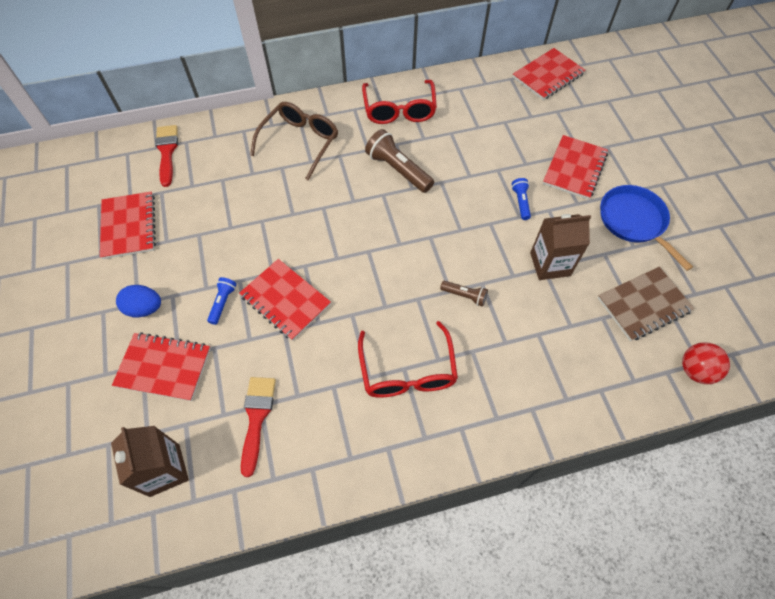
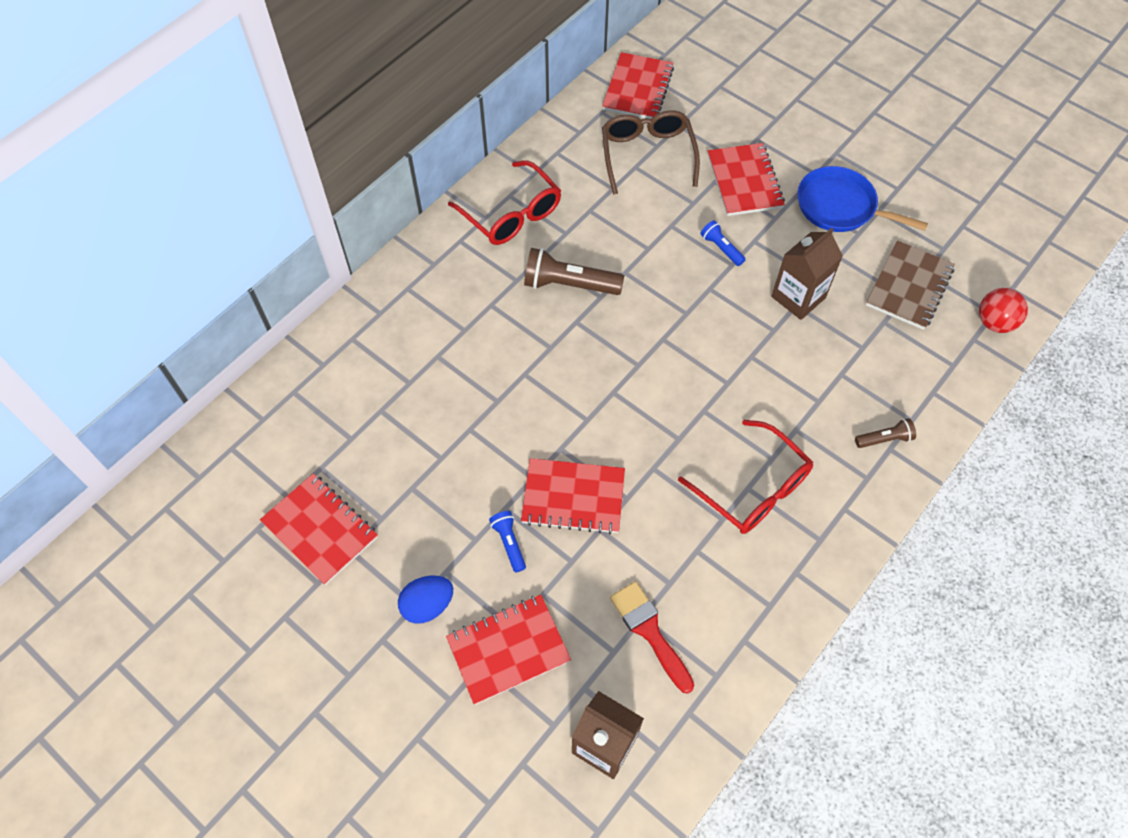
camera: 35 degrees left, 0 degrees up
(167, 151) = (281, 417): red brush -> none
(300, 142) = (432, 314): brown glasses -> brown glasses (647, 155)
(464, 296) = (745, 379): brown flashlight -> brown flashlight (884, 439)

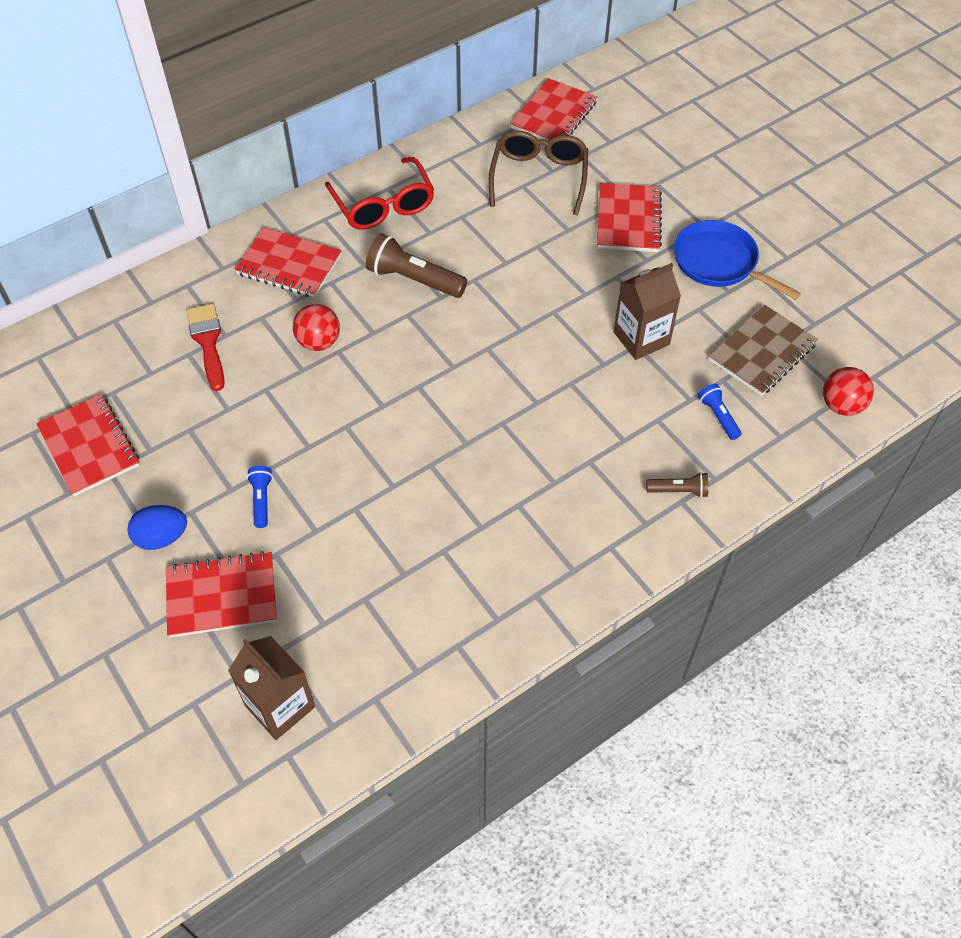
camera: 15 degrees right, 5 degrees down
(503, 369) = (319, 342): none -> red ball
(573, 497) = (340, 473): red notebook -> red notebook (289, 265)
(649, 631) = (366, 613): red brush -> red brush (208, 342)
(721, 248) = (580, 277): blue flashlight -> blue flashlight (718, 416)
(753, 489) = (524, 506): red glasses -> none

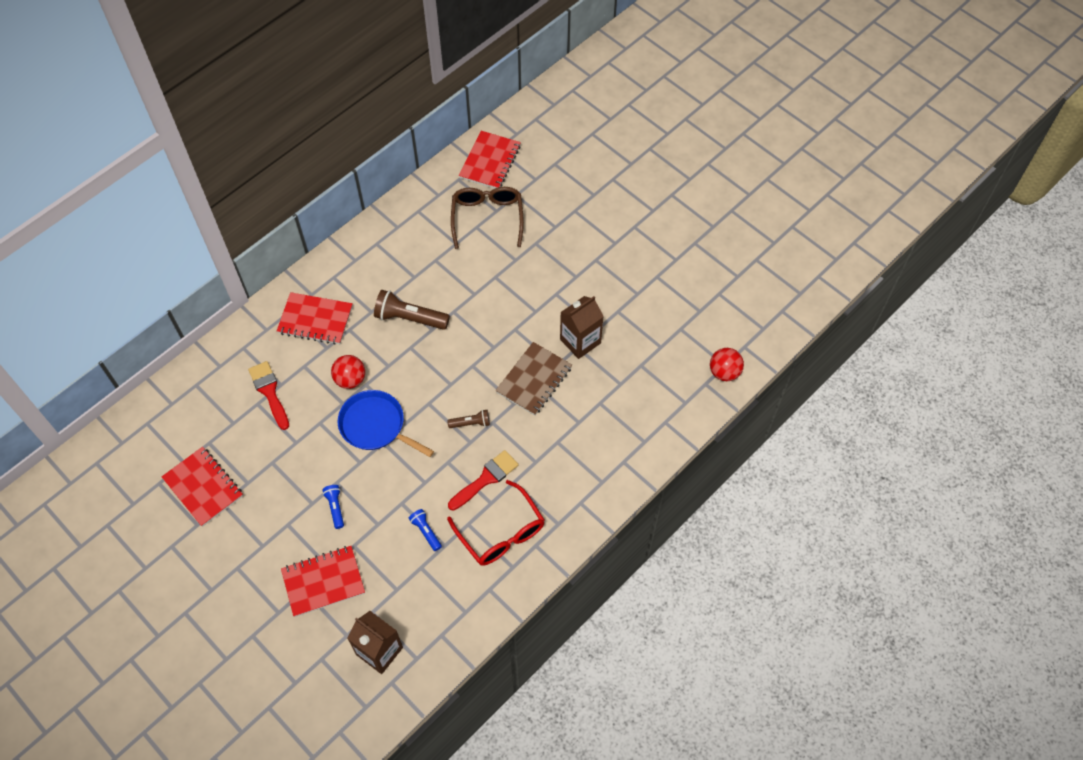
camera: 10 degrees left, 5 degrees up
(162, 537) = (272, 546): blue egg -> none
(383, 205) = (376, 259): red glasses -> red glasses (501, 533)
(480, 494) = (486, 479): none -> red brush
(628, 220) = (558, 245): red notebook -> none
(678, 491) = (621, 454): brown flashlight -> brown flashlight (471, 423)
(718, 262) = (627, 271): blue pan -> blue pan (375, 425)
(718, 416) = (641, 394): blue flashlight -> blue flashlight (426, 531)
(762, 352) = (666, 339): brown notebook -> brown notebook (534, 380)

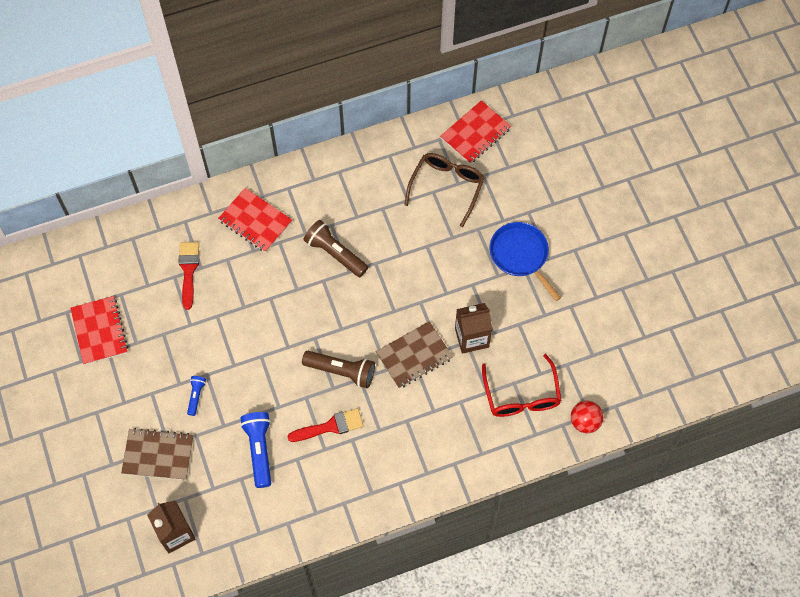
camera: 25 degrees right, 5 degrees up
(323, 582) = (158, 455): red notebook -> brown notebook
(350, 379) = (259, 288): red ball -> none
(375, 425) = (261, 338): blue pan -> blue pan (520, 255)
(426, 531) = (259, 450): blue flashlight -> blue flashlight, size x1.85
(471, 423) = (341, 371): brown flashlight -> brown flashlight, size x1.85
(501, 533) = (320, 479): red glasses -> red glasses (521, 396)

